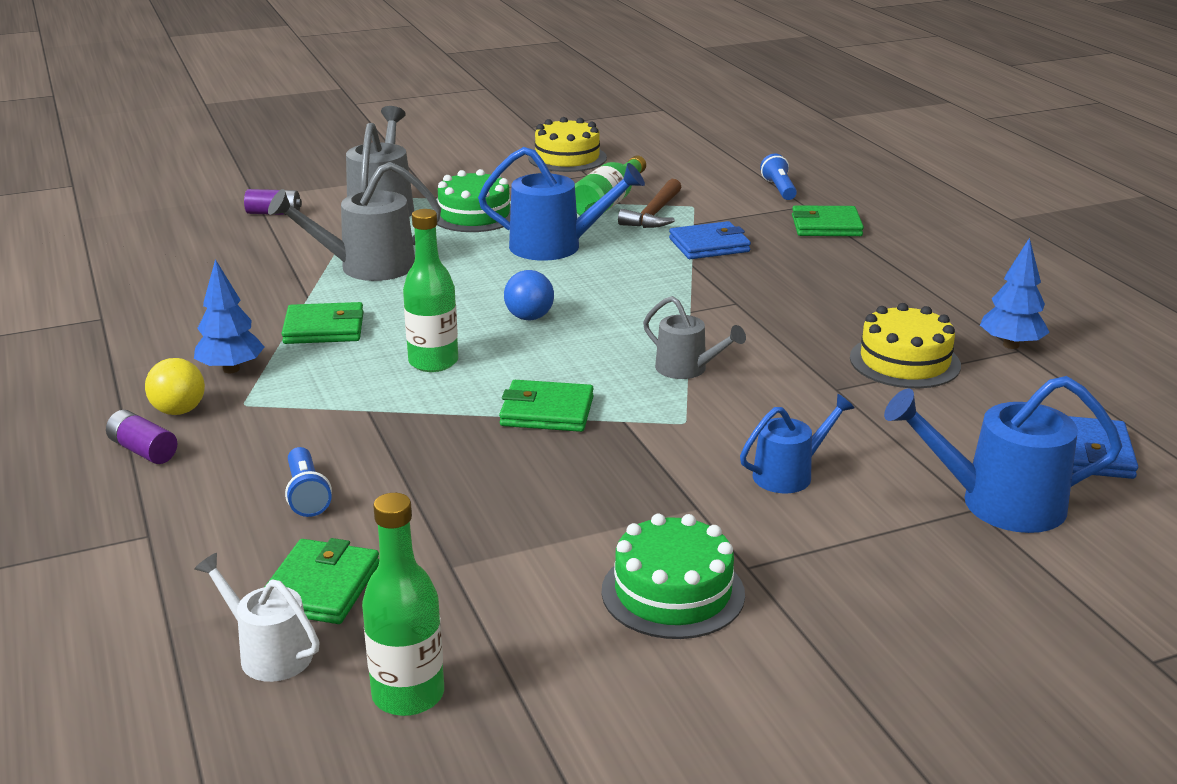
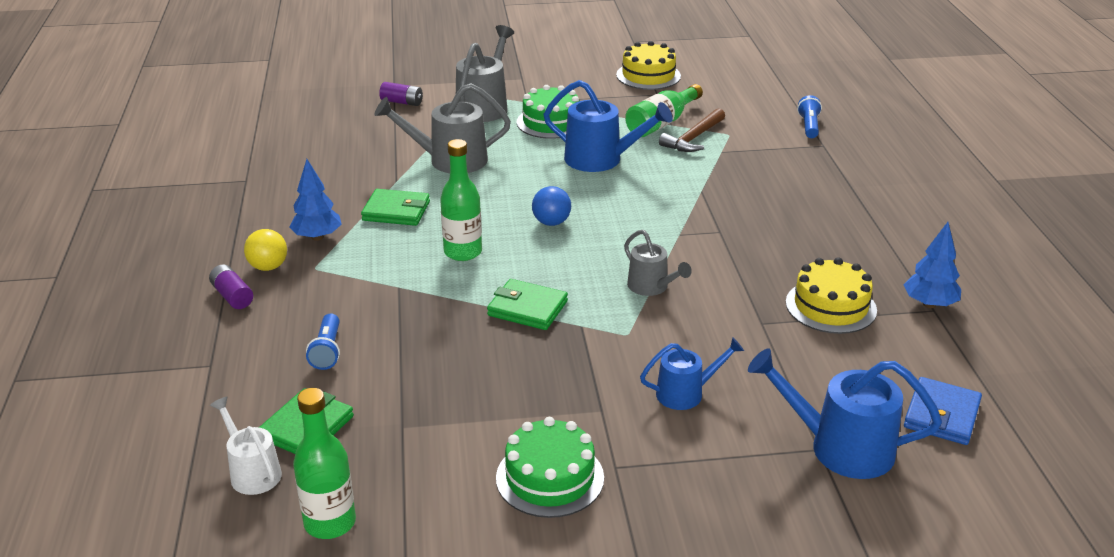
camera: 15 degrees right, 5 degrees up
(709, 245) = (724, 174): blue wallet -> none
(826, 226) = (831, 167): green wallet -> none

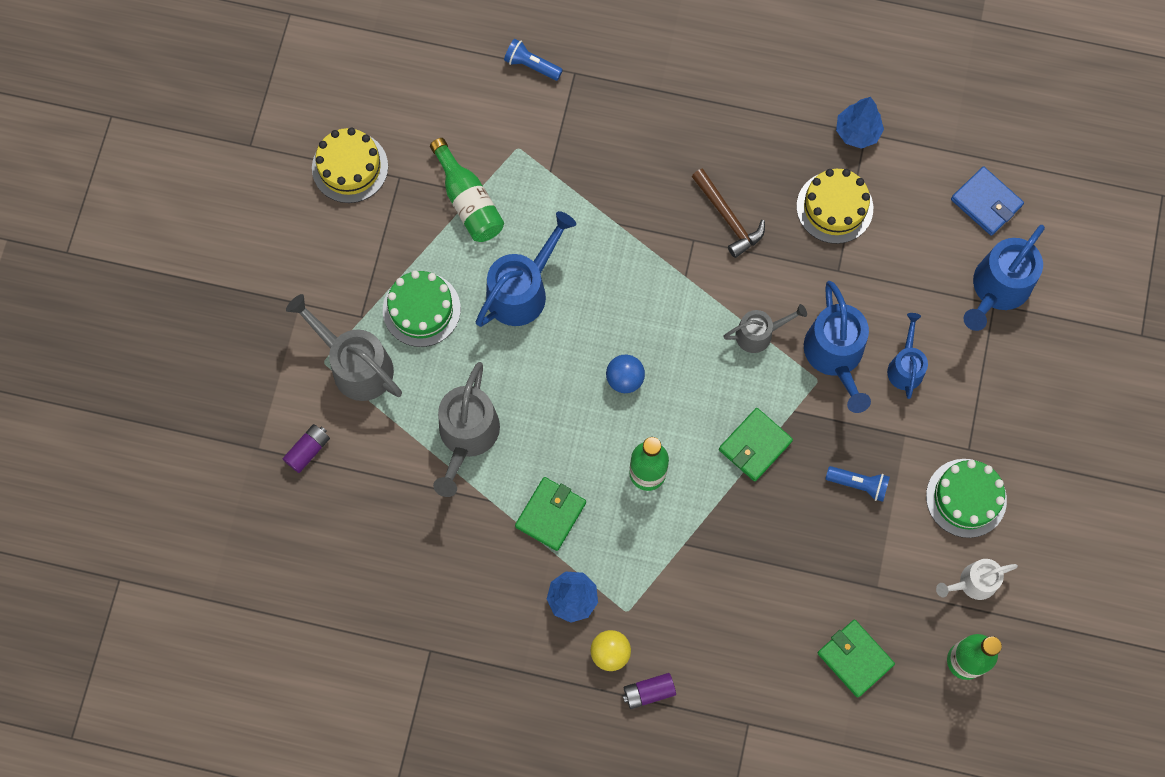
camera: 70 degrees left, 40 degrees up
(252, 472) = (894, 707): white watering can -> white watering can (973, 583)
(327, 351) = (760, 624): blue flashlight -> blue flashlight (858, 484)
(662, 340) = (835, 356): none -> blue watering can
(694, 138) = (513, 184): brown hammer -> brown hammer (728, 217)

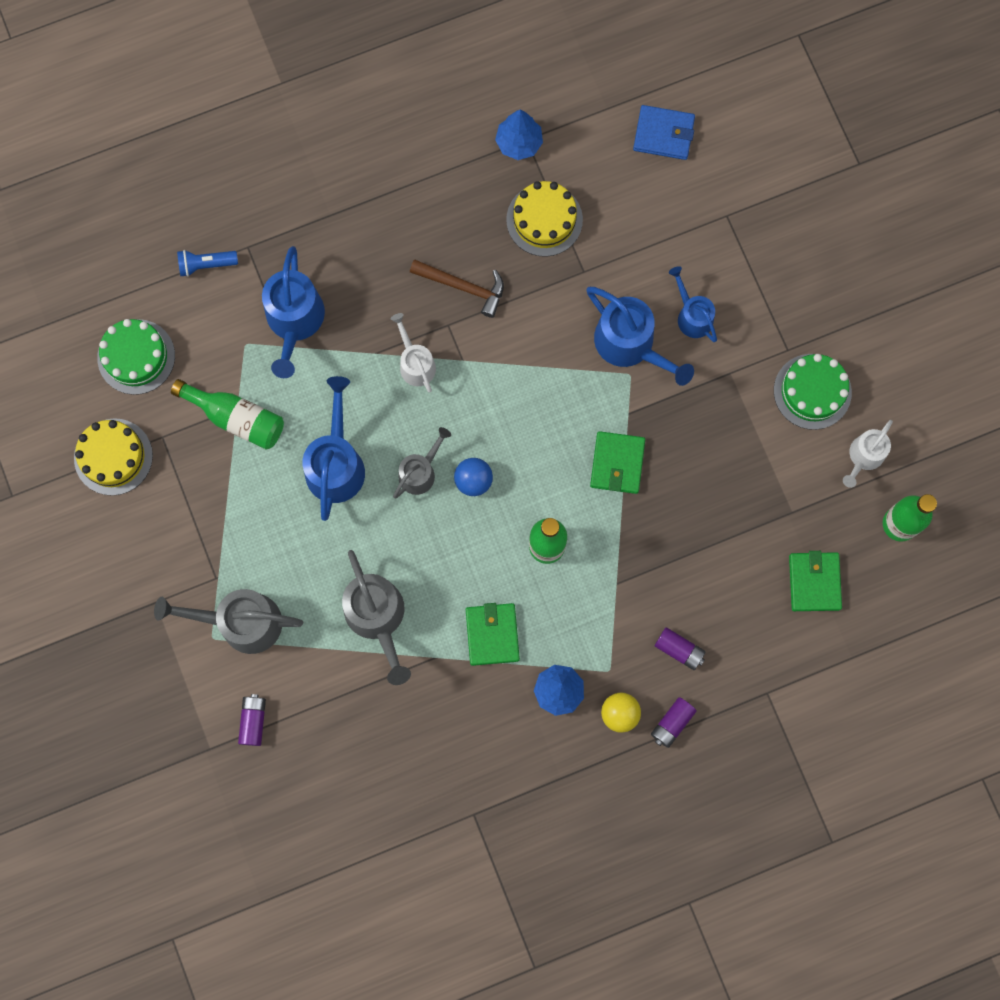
camera: 35 degrees left, 5 degrees up
(421, 309) = (263, 537): green cake -> green cake (136, 357)
(644, 253) = (415, 363): none -> white watering can
(698, 635) = (679, 650): none -> purple battery
(759, 334) = (556, 368): grey watering can -> grey watering can (420, 472)
(855, 659) = (814, 582): green wallet -> green wallet turned 75 degrees clockwise
(858, 484) = (721, 438): blue flashlight -> none
(997, 289) = (721, 201): blue watering can -> blue watering can (294, 321)

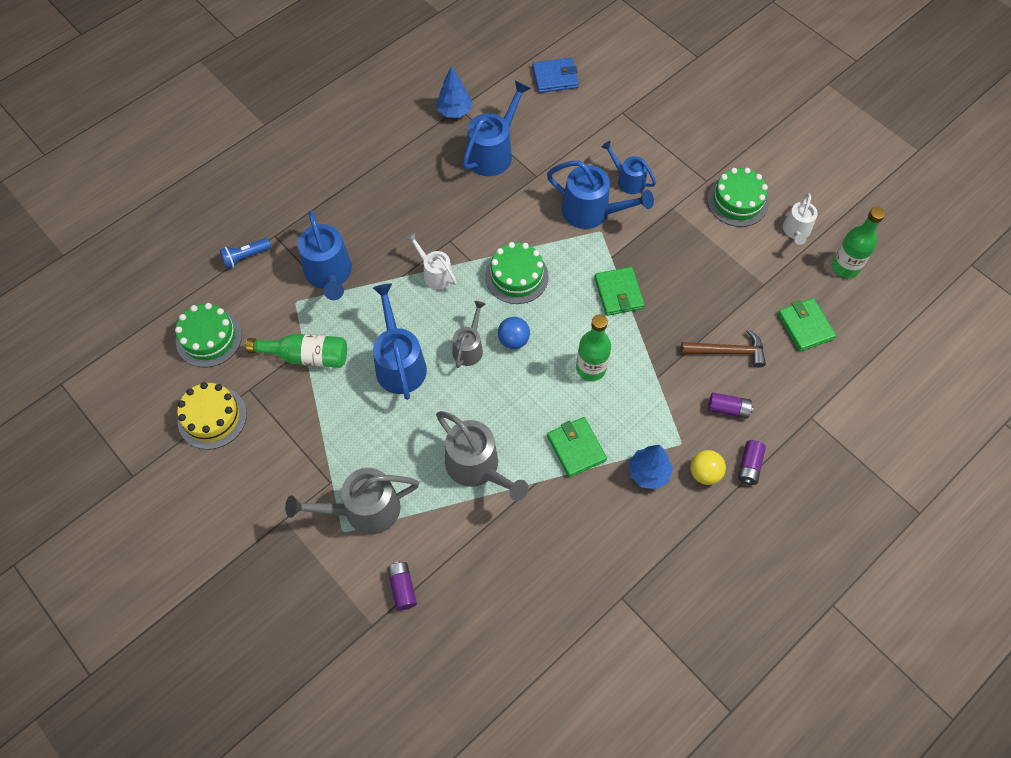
camera: 20 degrees left, 15 degrees down
(463, 287) = (451, 212): brown hammer -> brown hammer (727, 351)
(508, 400) = (516, 276): none -> green cake
(544, 220) = (493, 152): yellow cake -> blue watering can

